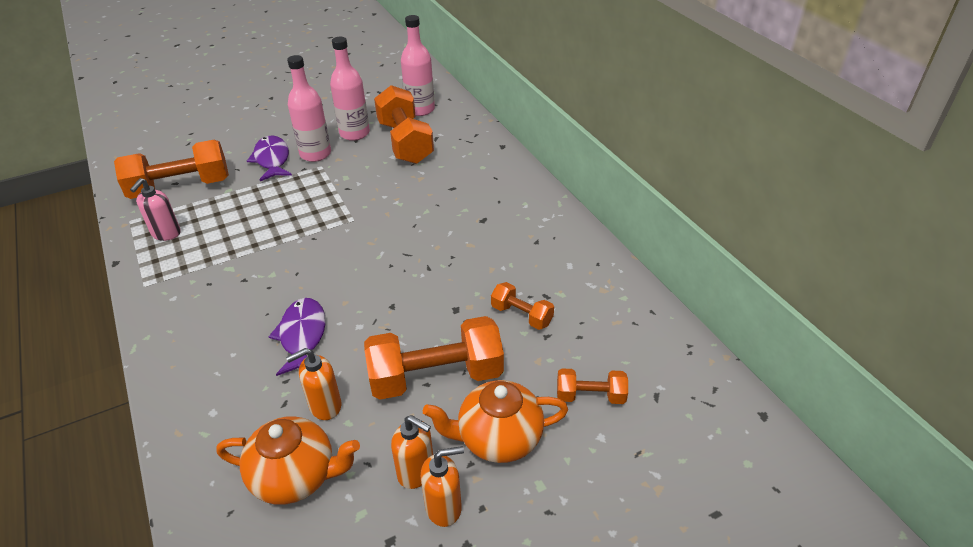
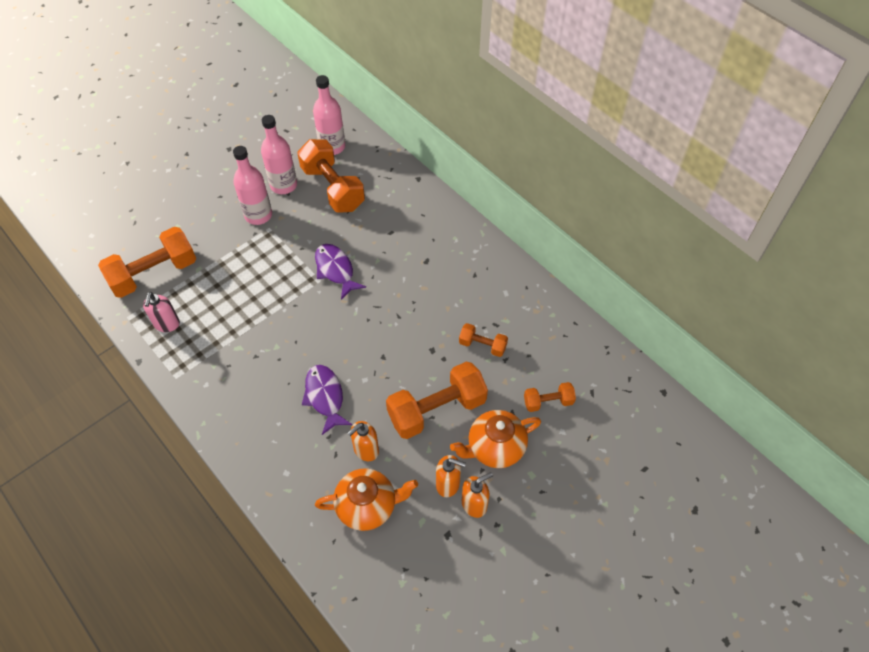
camera: 15 degrees left, 15 degrees up
(272, 160) = (222, 228): purple fish -> purple fish (335, 270)

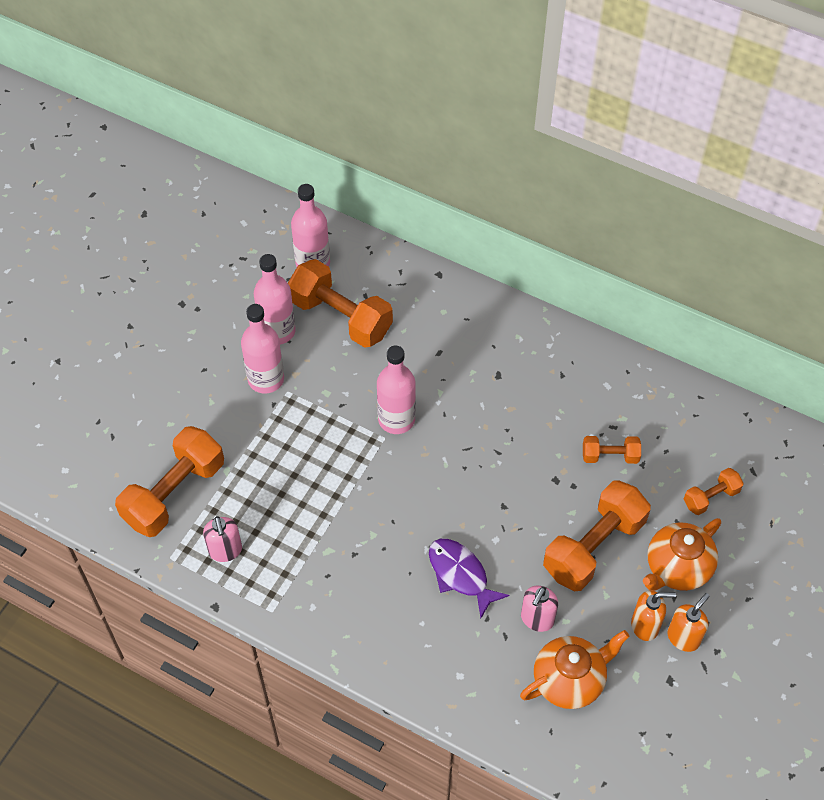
camera: 20 degrees left, 0 degrees up
(335, 270) = (396, 419): purple fish -> pink bottle
(366, 450) = (537, 619): orange soap dispenser -> pink soap dispenser

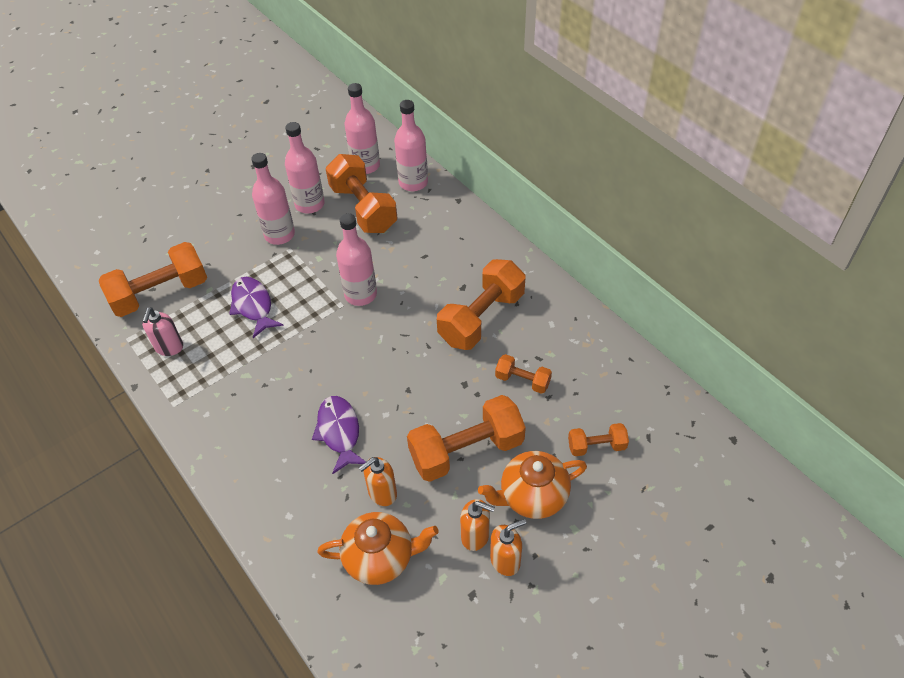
camera: 25 degrees right, 5 degrees down
(288, 472) = (253, 306): none -> purple fish
(378, 268) = (413, 182): none -> pink bottle
(535, 403) = (481, 318): none -> orange dumbbell
(537, 619) = (382, 493): pink soap dispenser -> orange soap dispenser

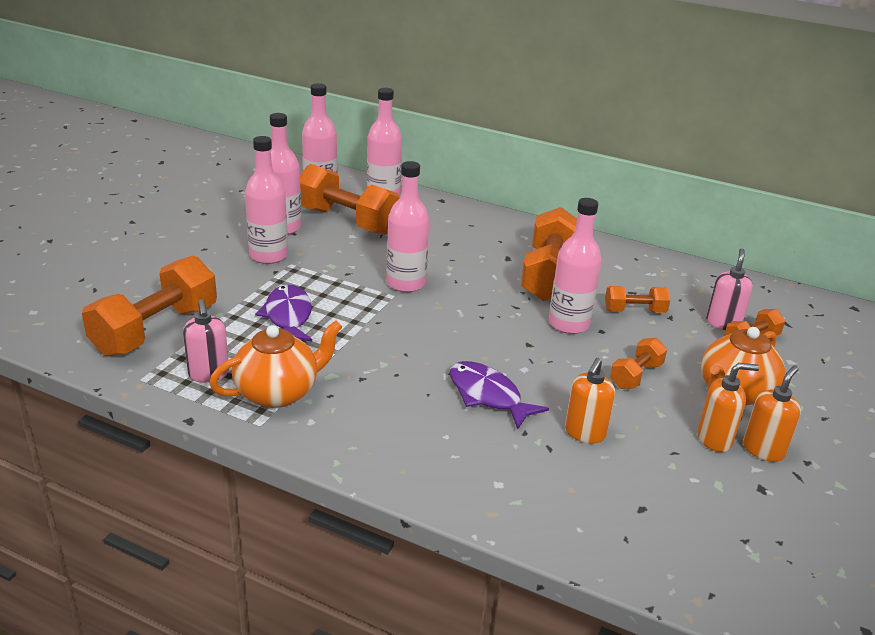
camera: 30 degrees left, 20 degrees down
(253, 306) = (288, 317): purple fish -> purple fish turned 45 degrees clockwise
(380, 557) = (637, 488): orange teapot -> orange teapot (278, 392)
(456, 378) = (568, 324): none -> pink bottle
(466, 450) = (636, 375): orange dumbbell -> orange dumbbell, size x0.51
(589, 418) = (723, 323): none -> pink soap dispenser

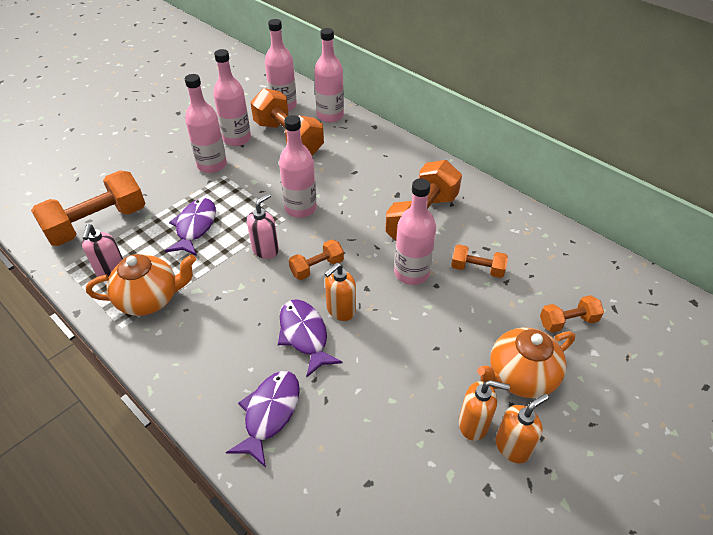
camera: 20 degrees right, 15 degrees up
(495, 471) = (270, 413): none -> purple fish
(585, 433) = (363, 392): orange soap dispenser -> orange soap dispenser (340, 310)
(636, 375) = (440, 339): orange dumbbell -> orange dumbbell (317, 267)
(723, 323) = (552, 297): pink soap dispenser -> pink soap dispenser (265, 250)

